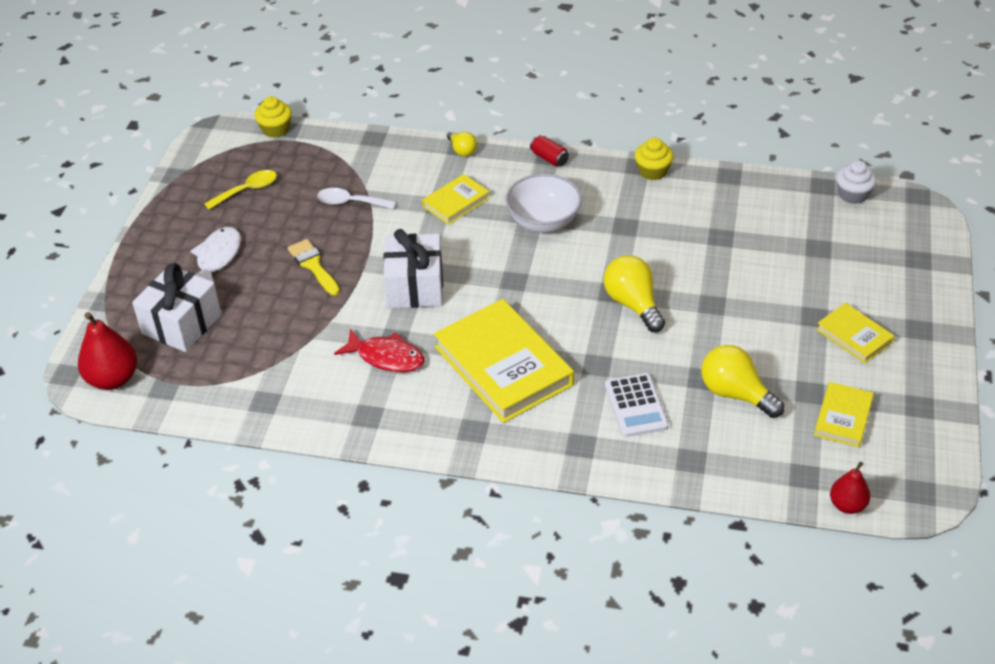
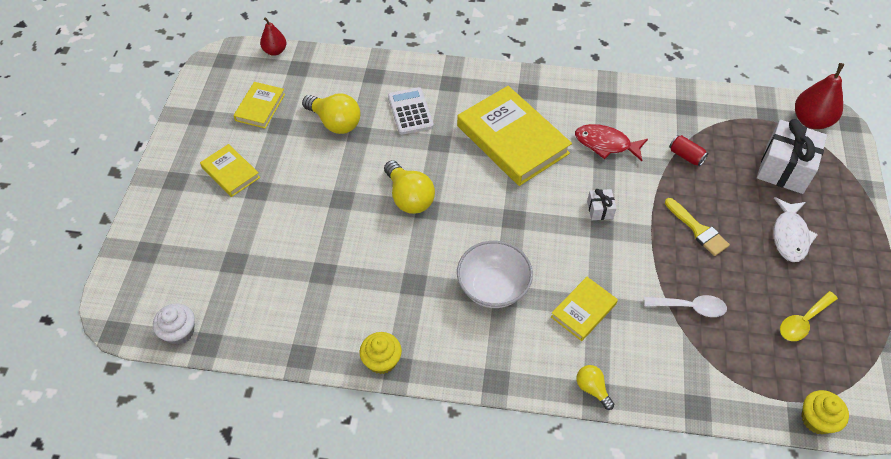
camera: 175 degrees right, 10 degrees up
(415, 286) = (600, 210): white gift -> white gift, size x0.46
(549, 158) = (494, 378): red can -> red can (686, 156)

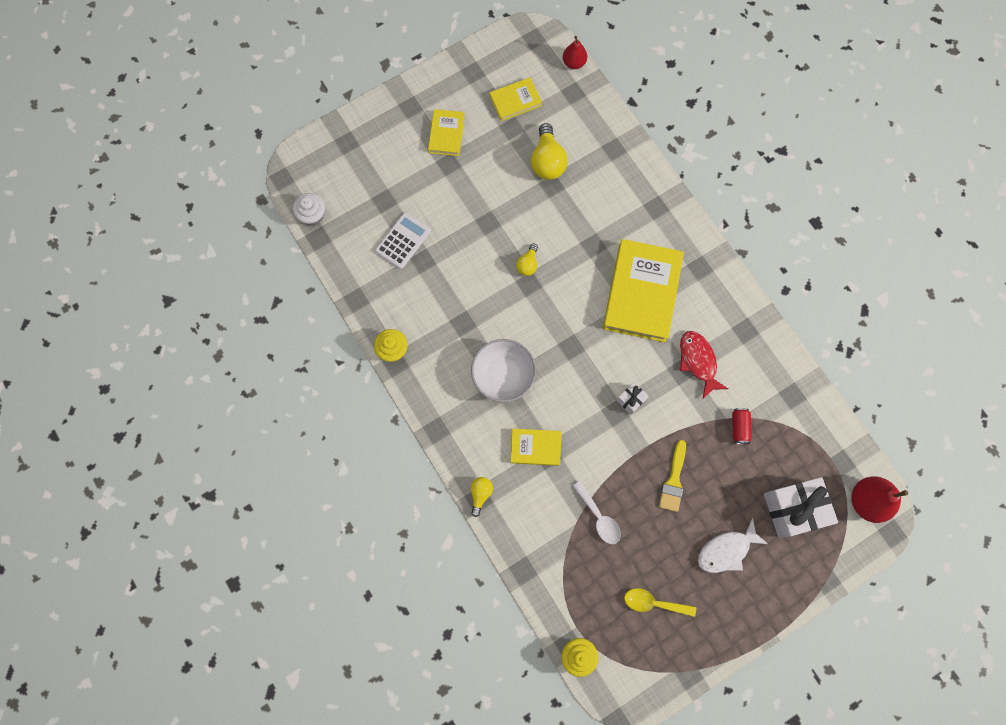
camera: 50 degrees right, 20 degrees up
(409, 197) = (527, 264): yellow light bulb -> yellow light bulb, size x0.56
(410, 111) = (603, 202): white calculator -> white calculator (403, 241)

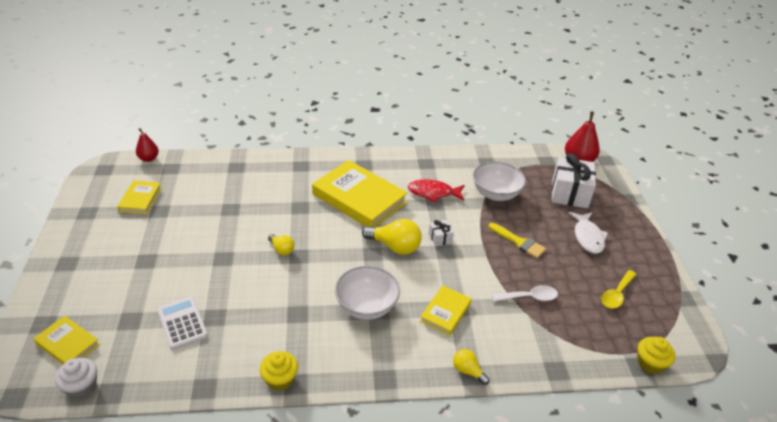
camera: 65 degrees left, 35 degrees down
(446, 134) = (119, 251): yellow book -> yellow book (68, 344)
(547, 161) = (208, 203): yellow light bulb -> yellow light bulb (395, 246)
(739, 427) = (496, 194): red can -> white bowl

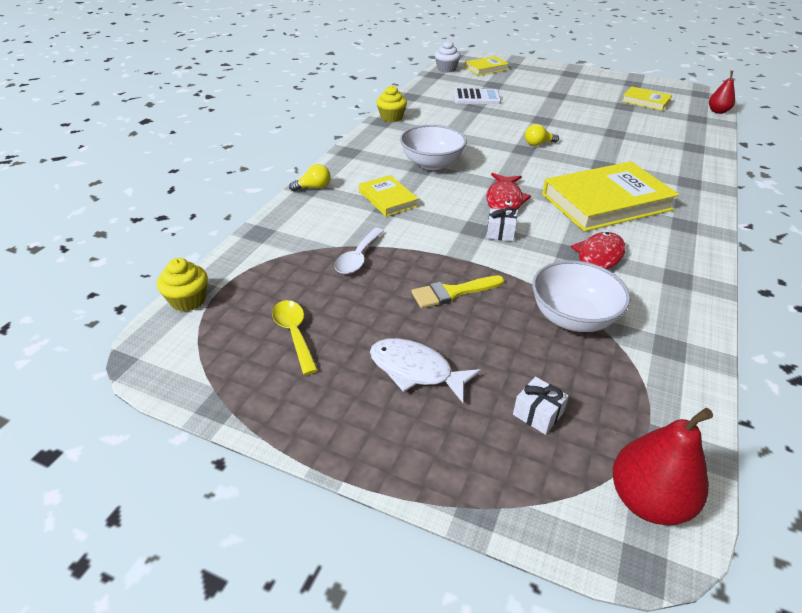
camera: 120 degrees right, 0 degrees up
(395, 246) = (504, 200): yellow light bulb -> red fish
(569, 193) = (537, 414): white gift -> white gift, size x0.46

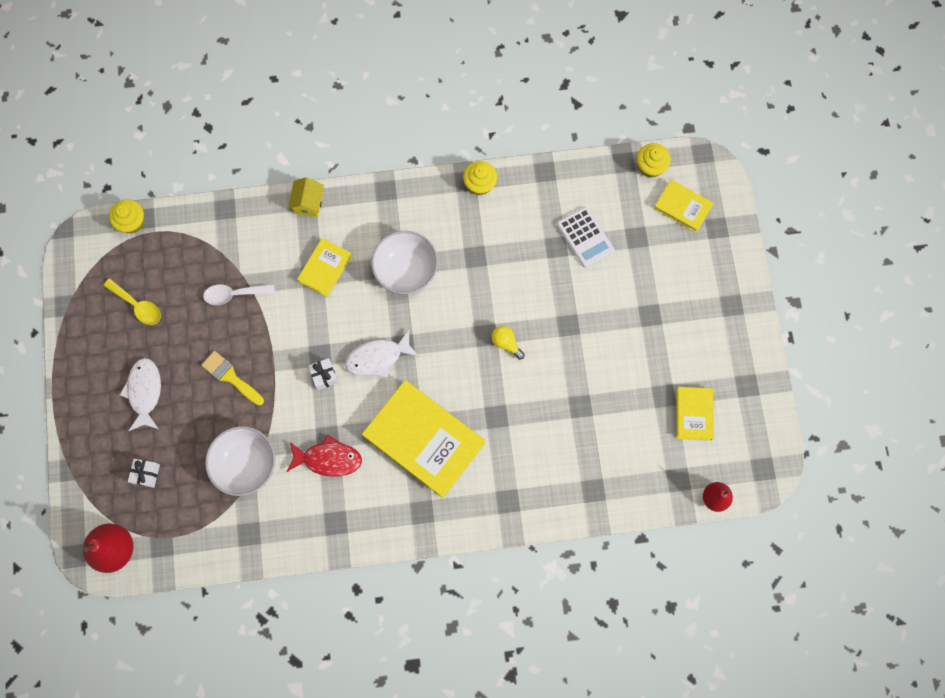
camera: 60 degrees right, 35 degrees up
(294, 334) = (137, 305): yellow spoon -> yellow spoon turned 90 degrees clockwise
(314, 187) = (308, 203): yellow light bulb -> yellow house
(446, 69) = (650, 166): white cupcake -> yellow cupcake
(504, 200) = (378, 358): red fish -> white fish

